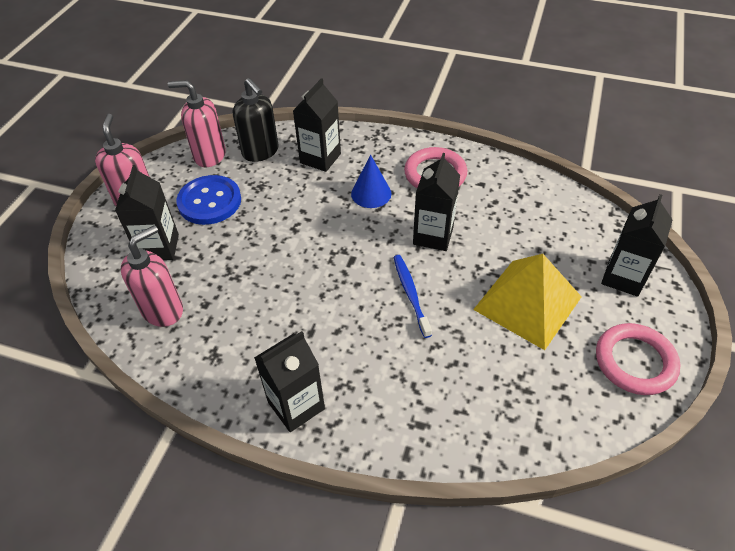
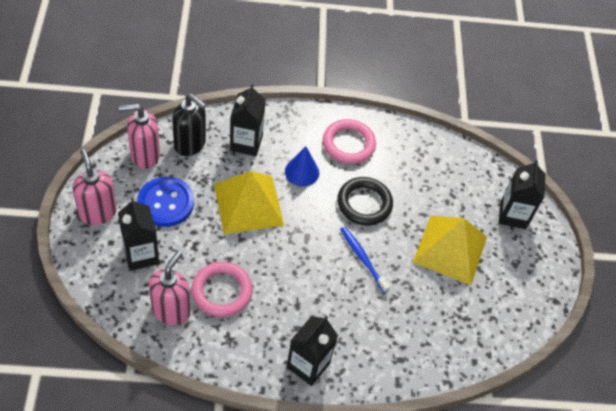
camera: 25 degrees left, 5 degrees up
(298, 216) = (248, 204): none -> yellow pyramid
(433, 235) = (364, 203): black carton -> black ring
(635, 362) = (533, 281): pink ring -> pink ring (221, 291)

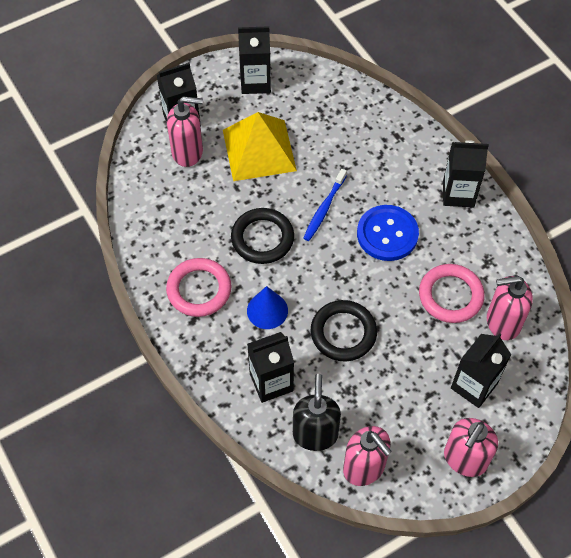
camera: 115 degrees left, 5 degrees up
(166, 203) = (402, 406): blue button -> blue button (387, 234)
(248, 204) = (343, 333): yellow pyramid -> black ring
(478, 202) = (188, 152): none -> pink soap dispenser
(526, 289) = (255, 82): none -> black carton

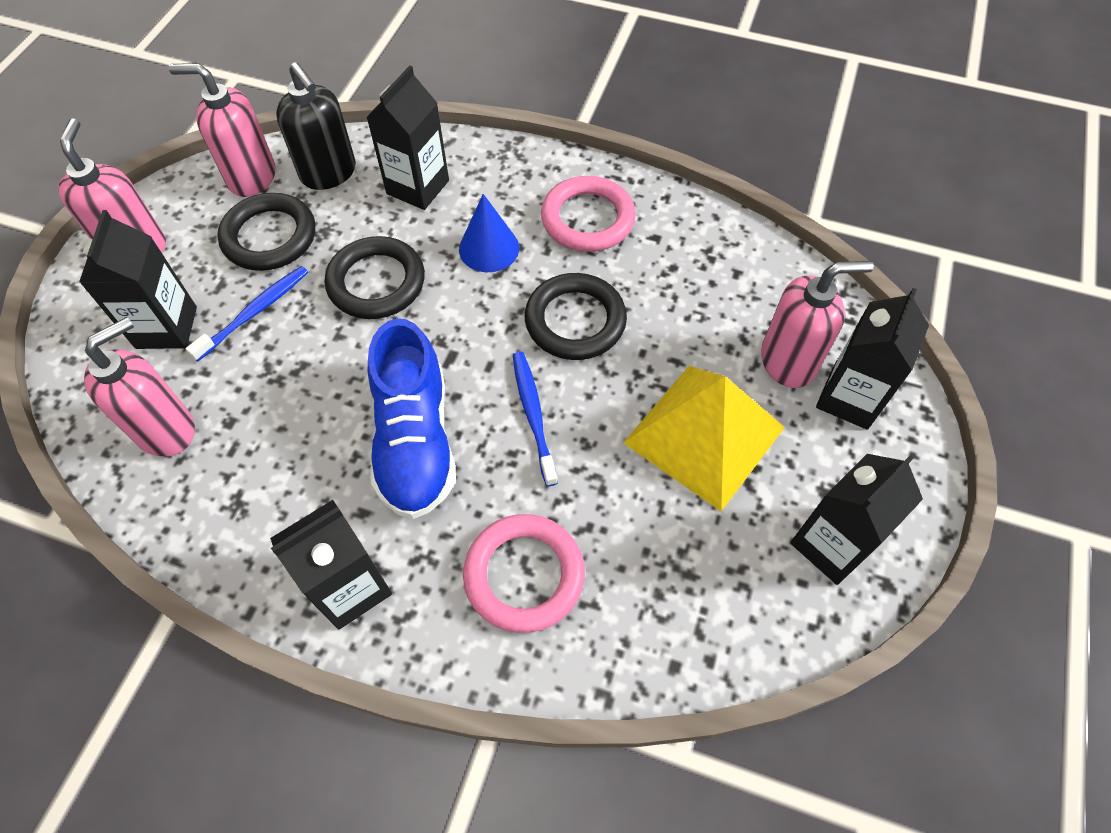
camera: 140 degrees right, 0 degrees up
(188, 152) = (788, 361): pink soap dispenser -> pink soap dispenser turned 150 degrees counterclockwise
(381, 409) = (269, 237): none -> black ring
(387, 234) = (415, 441): blue button -> blue shoe
(420, 361) = (255, 312): none -> blue toothbrush
(450, 296) = (264, 417): pink ring -> pink ring (524, 575)

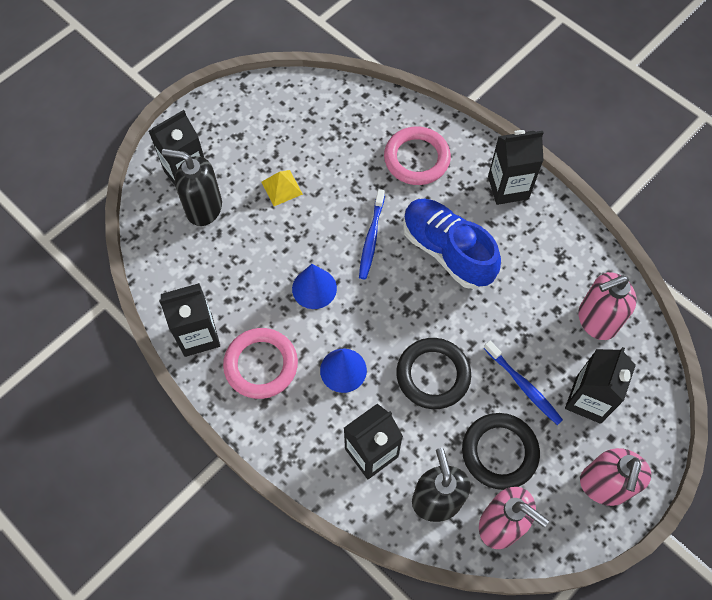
camera: 155 degrees left, 5 degrees up
(255, 312) = (524, 386): blue toothbrush -> blue toothbrush turned 105 degrees counterclockwise
(415, 441) = (447, 251): blue shoe -> blue shoe turned 60 degrees counterclockwise
(575, 321) = (314, 288): black ring -> blue cone
(704, 435) = (282, 188): yellow pyramid -> yellow pyramid, size x0.44
(788, 361) = (203, 208): pink soap dispenser -> black soap dispenser
(831, 545) = (256, 111): black carton -> black carton (198, 335)

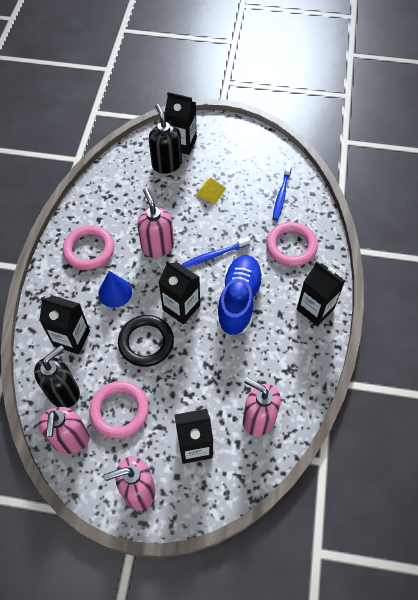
camera: 55 degrees right, 5 degrees down
(198, 335) = (86, 210): black carton -> black carton (181, 307)
(314, 288) = (157, 246): blue cone -> pink soap dispenser
(499, 452) = (119, 411): black ring -> pink ring
(524, 386) = (176, 400): blue toothbrush -> blue toothbrush (281, 195)

